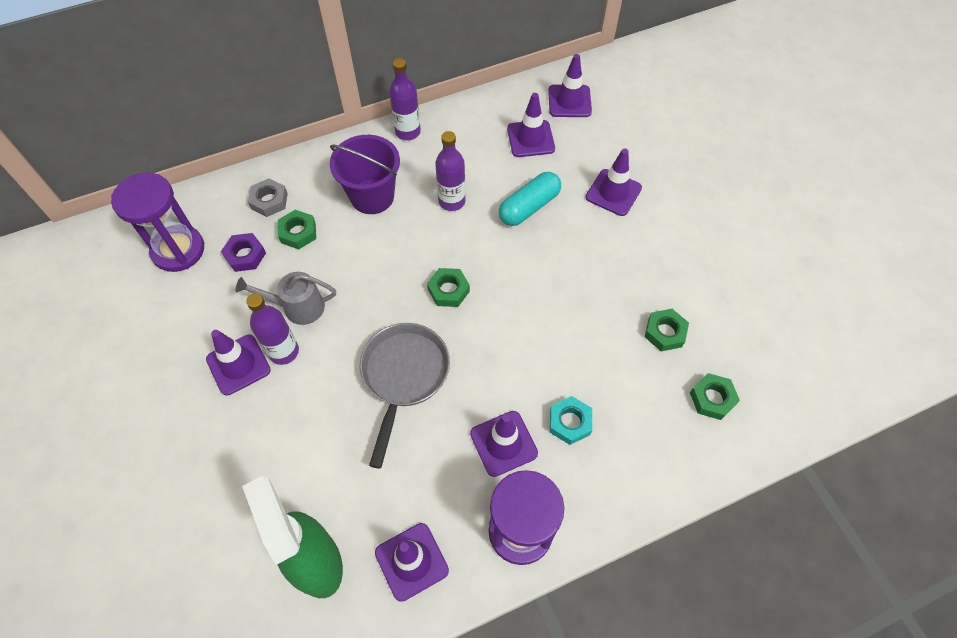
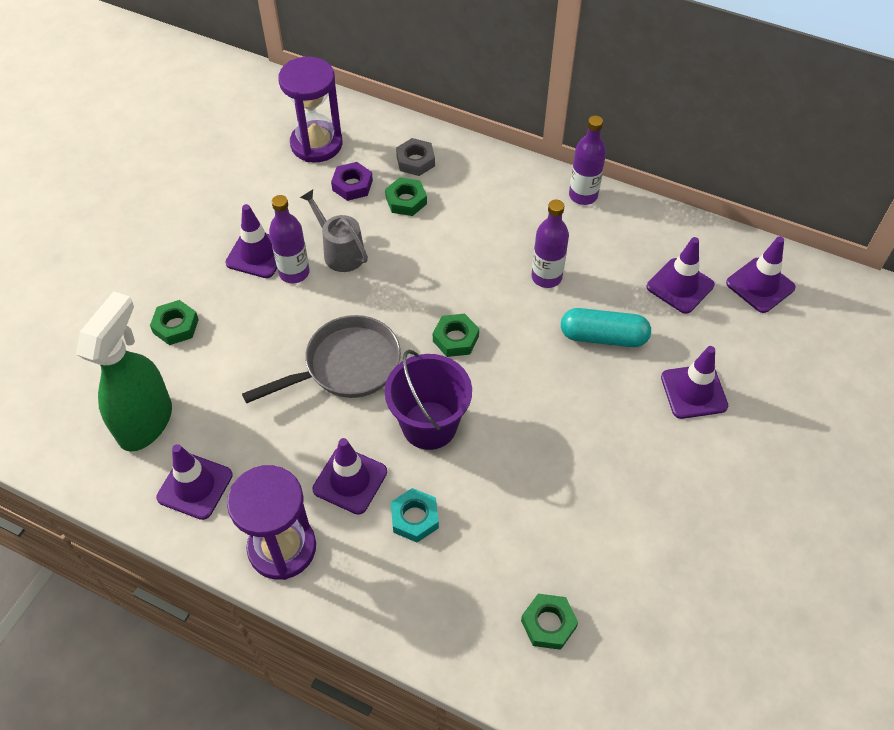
camera: 50 degrees right, 5 degrees down
(372, 196) = (491, 221): purple bucket -> purple bucket (429, 425)
(665, 332) = (581, 537): green nut -> green nut (176, 326)

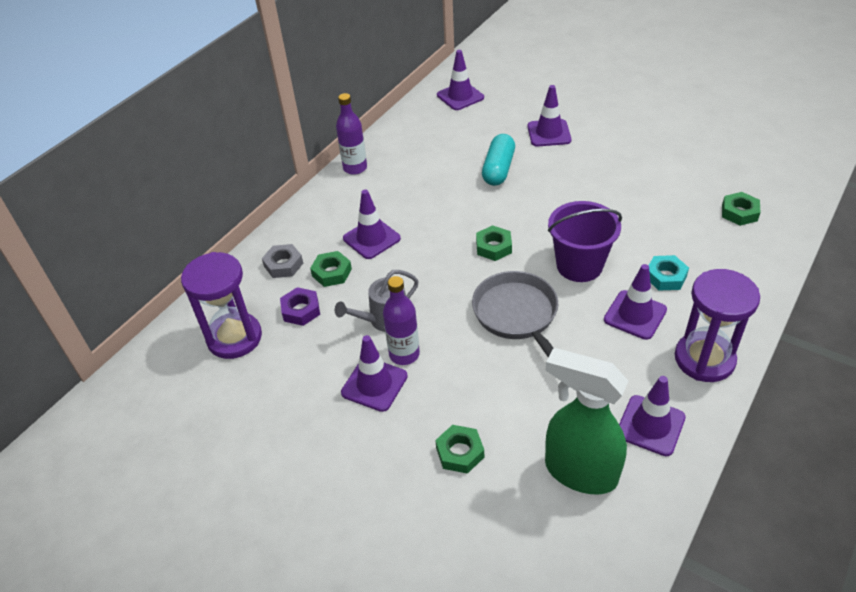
camera: 80 degrees left, 10 degrees down
(546, 277) = (436, 193): purple bottle -> none
(680, 286) = (455, 130): purple traffic cone -> purple traffic cone (371, 238)

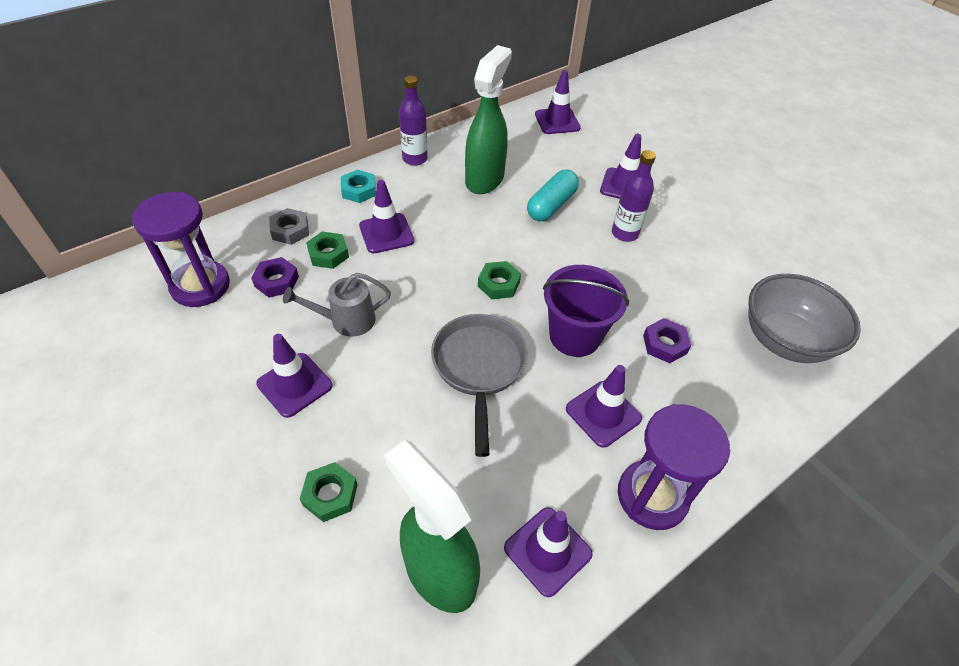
camera: 15 degrees right, 5 degrees up
(404, 354) = (342, 364): purple bottle -> purple bottle (624, 233)
(428, 165) = (485, 179): none -> green spray bottle
(652, 247) = (665, 344): none -> purple nut
(665, 277) = (661, 383): turquoise nut -> turquoise nut (359, 190)
(739, 212) = (784, 340): green nut -> grey bowl

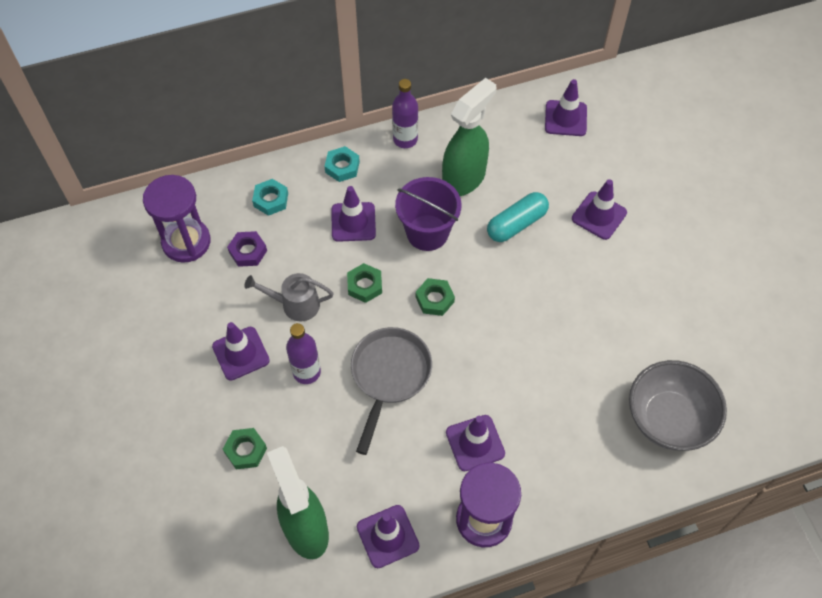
camera: 20 degrees right, 10 degrees up
(290, 230) = (271, 200): grey nut -> turquoise nut
(328, 254) = (297, 233): green nut -> green nut (364, 285)
(574, 336) = (481, 367): purple bucket -> purple bucket (427, 232)
(624, 233) = (574, 272): purple bottle -> purple bottle (306, 372)
(665, 344) = (557, 395): purple nut -> none

